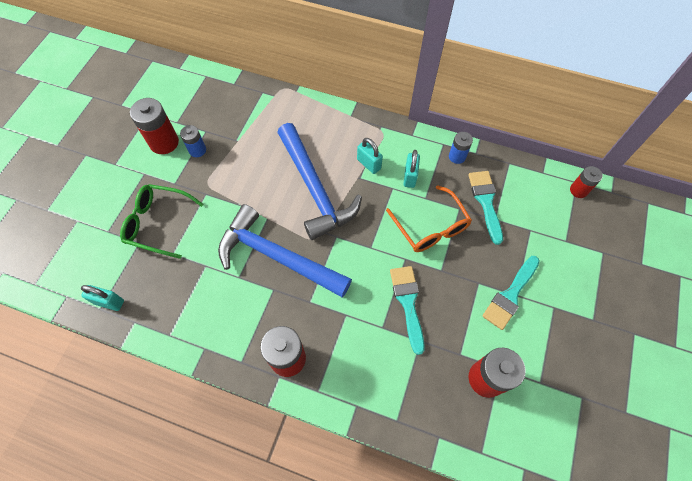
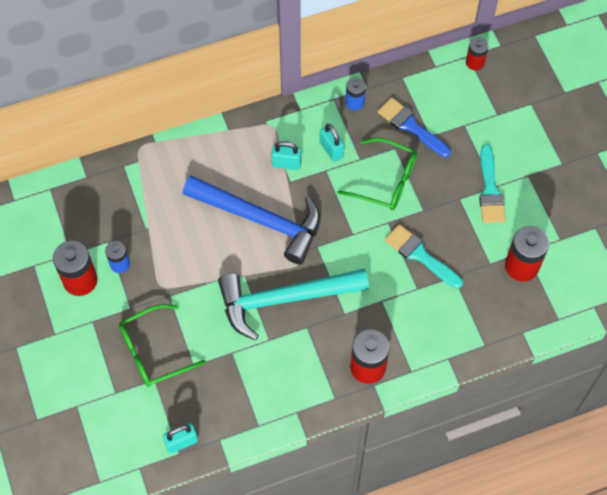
camera: 40 degrees left, 0 degrees up
(277, 257) = (285, 299): blue hammer -> turquoise hammer
(431, 227) = (386, 181): orange glasses -> green glasses
(486, 202) = (411, 126): turquoise brush -> blue brush

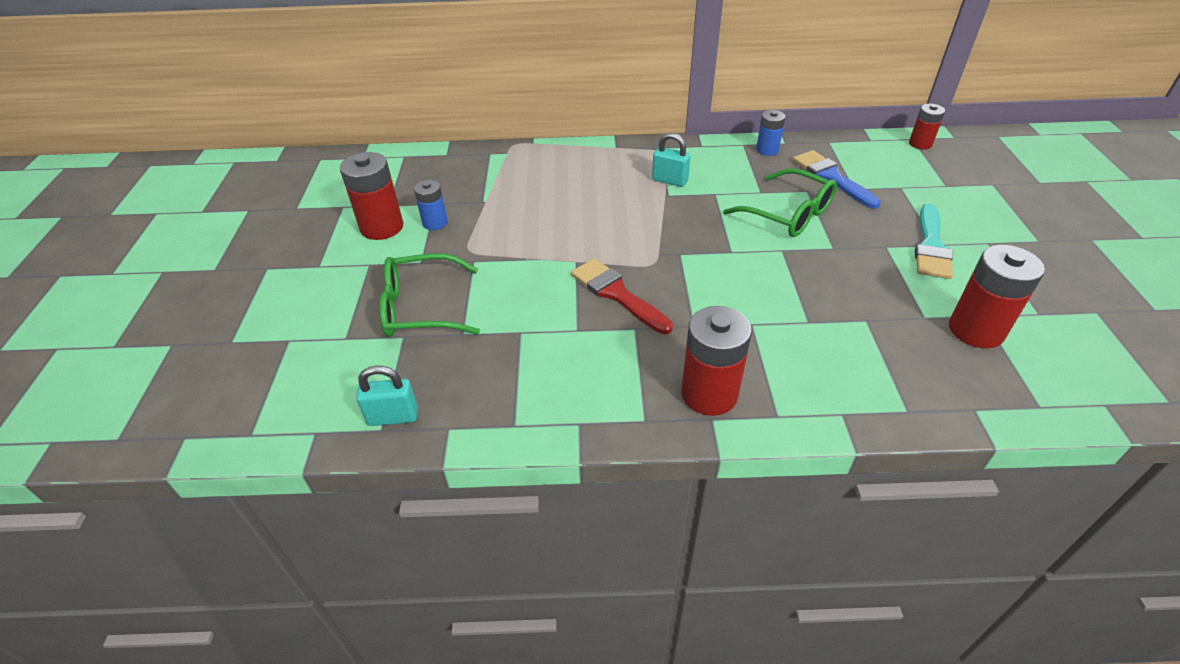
camera: 20 degrees right, 20 degrees down
(260, 219) = (619, 218): blue hammer -> none
(285, 299) = (617, 294): turquoise hammer -> red brush
(331, 150) = (727, 179): turquoise padlock -> none
(420, 255) = (820, 288): turquoise brush -> none

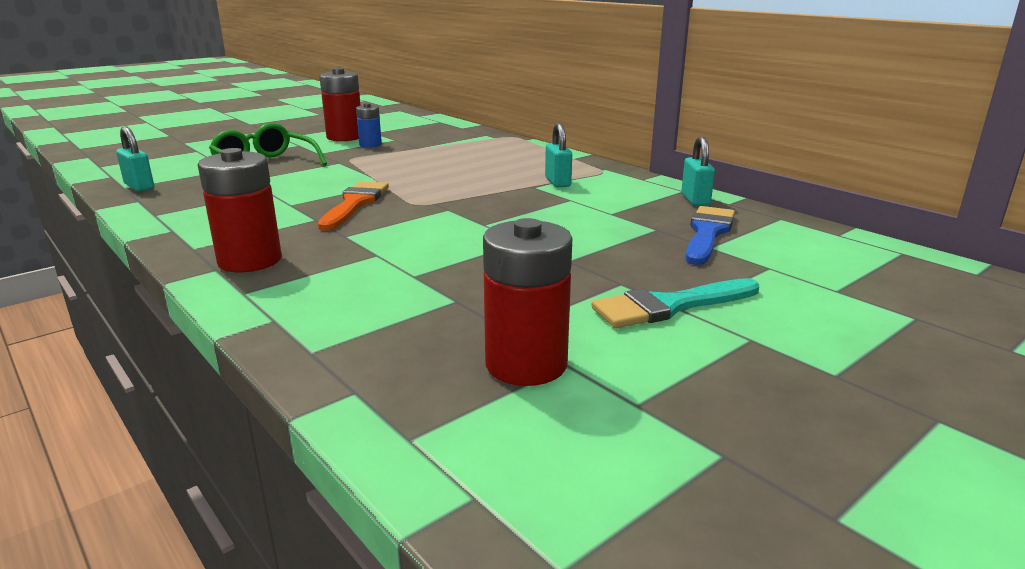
camera: 50 degrees right, 20 degrees down
(617, 294) = (355, 204): red brush -> orange brush
(767, 150) = (695, 200): blue battery -> turquoise padlock
(788, 214) = (593, 230): green glasses -> none
(920, 144) = (901, 258): red battery -> none

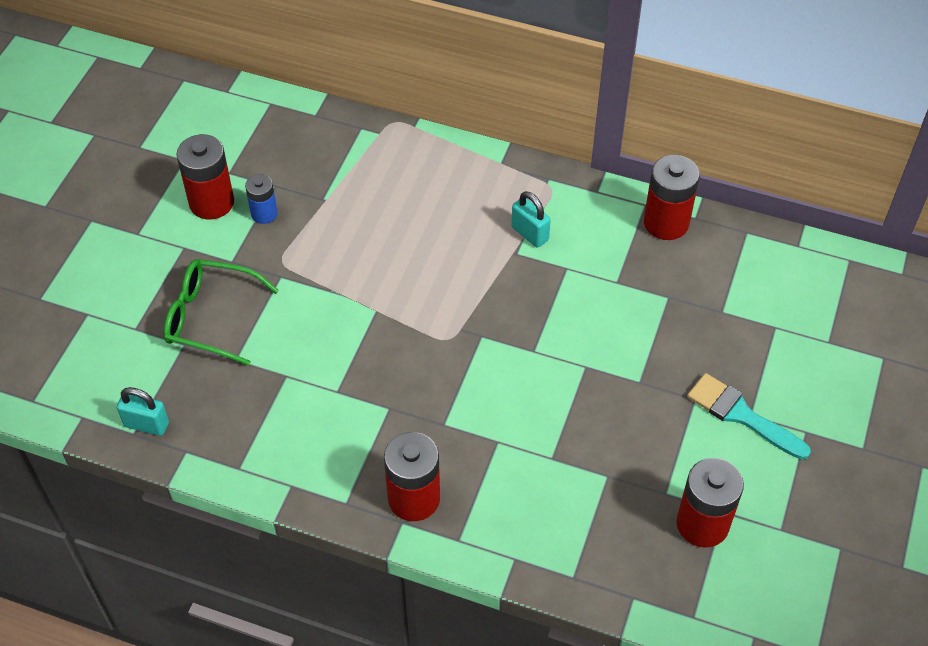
camera: 30 degrees left, 30 degrees up
(355, 204) = (393, 364): orange brush -> none
(669, 306) = (741, 415): turquoise brush -> turquoise brush turned 90 degrees clockwise
(695, 200) = (666, 223): turquoise padlock -> red battery
(708, 233) = (708, 287): blue brush -> none

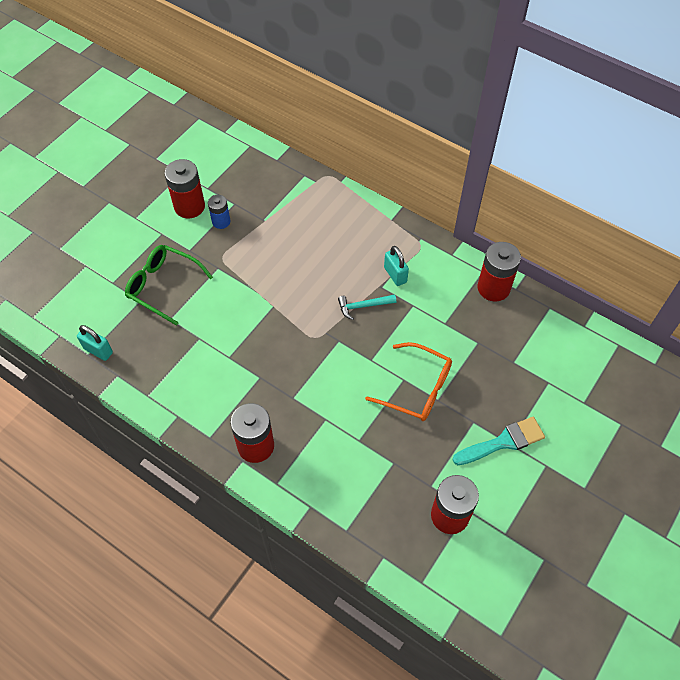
camera: 15 degrees right, 5 degrees up
(500, 283) = (363, 306): none -> turquoise hammer
(608, 374) = (417, 388): none -> orange glasses
(741, 415) = (503, 442): turquoise brush -> turquoise brush turned 105 degrees clockwise

